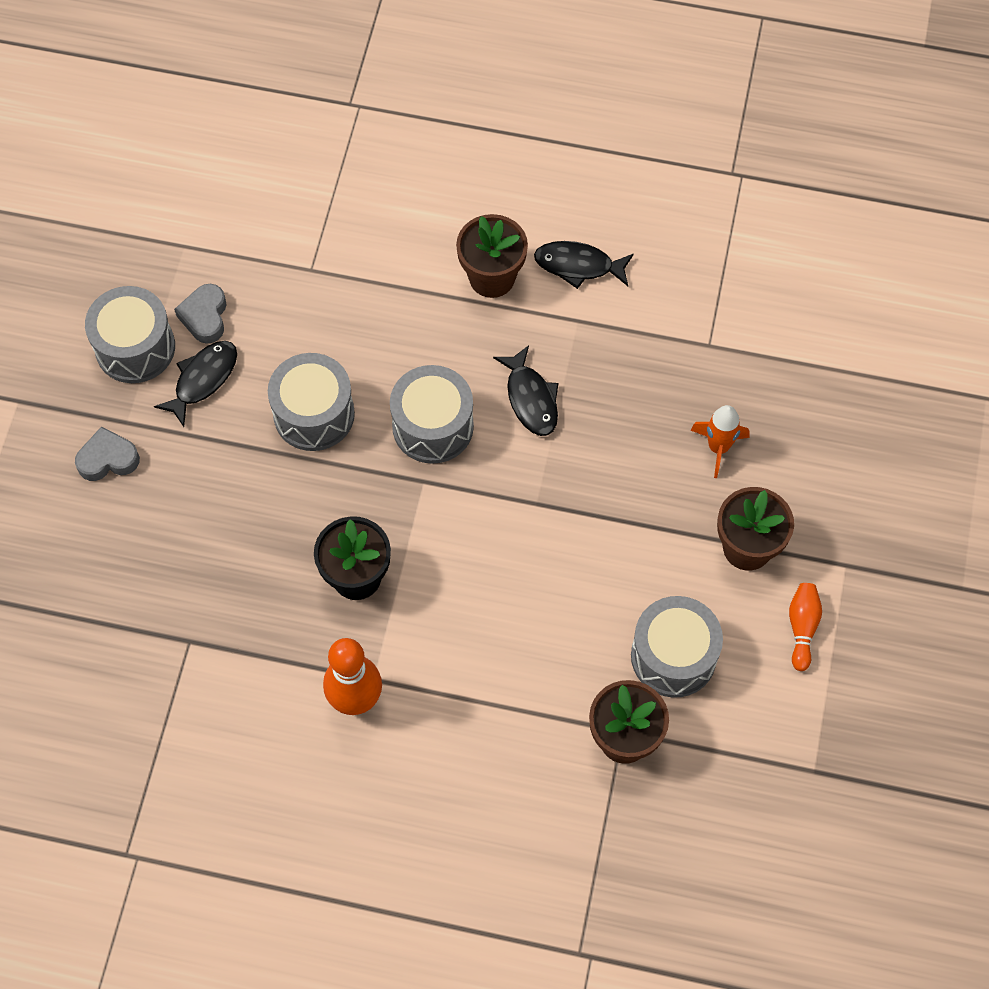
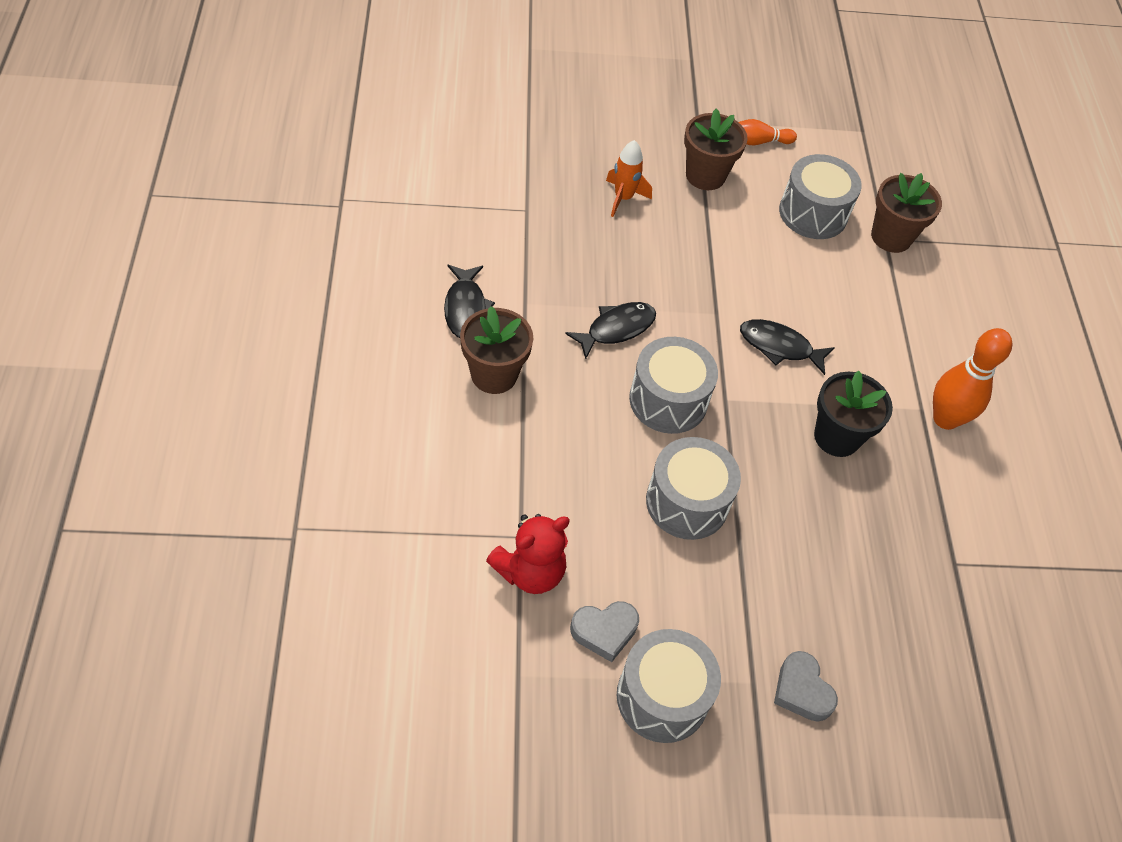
camera: 110 degrees left, 10 degrees down
(203, 379) = (680, 615): black fish -> black fish (779, 347)
(275, 271) = (530, 571): none -> red teddy bear

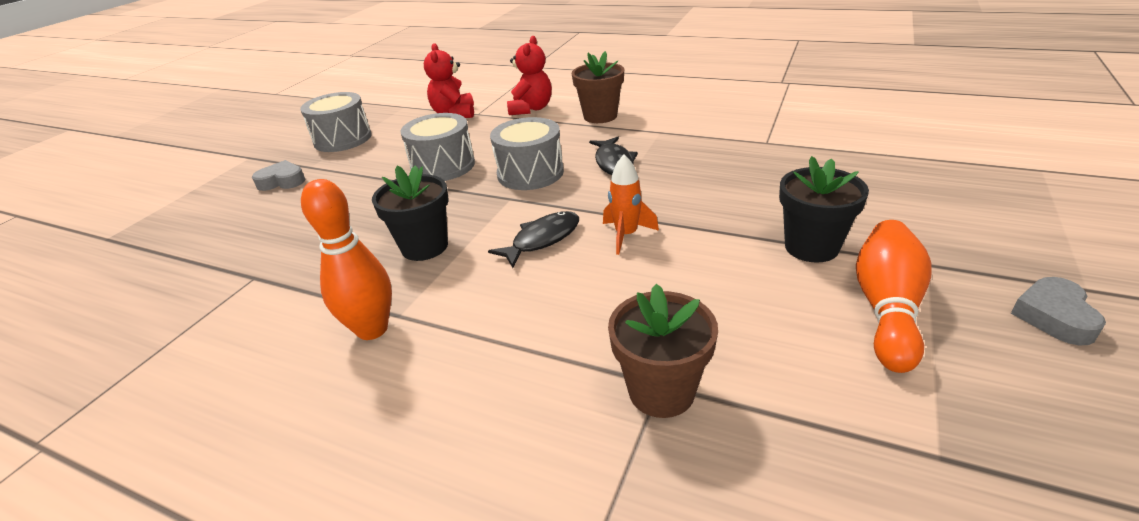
camera: 125 degrees right, 20 degrees down
(465, 308) = (665, 112): black fish -> none
(487, 468) = (531, 109): none -> red teddy bear
(604, 631) = (397, 129): grey heart -> grey heart (1054, 316)
(623, 198) = (777, 189): orange rocket -> orange rocket (626, 235)
(705, 175) = (811, 247): brown flower pot -> black flower pot
(758, 141) = (886, 309): orange bowling pin -> orange bowling pin, size x1.74
(813, 213) = (729, 321): grey drum -> none

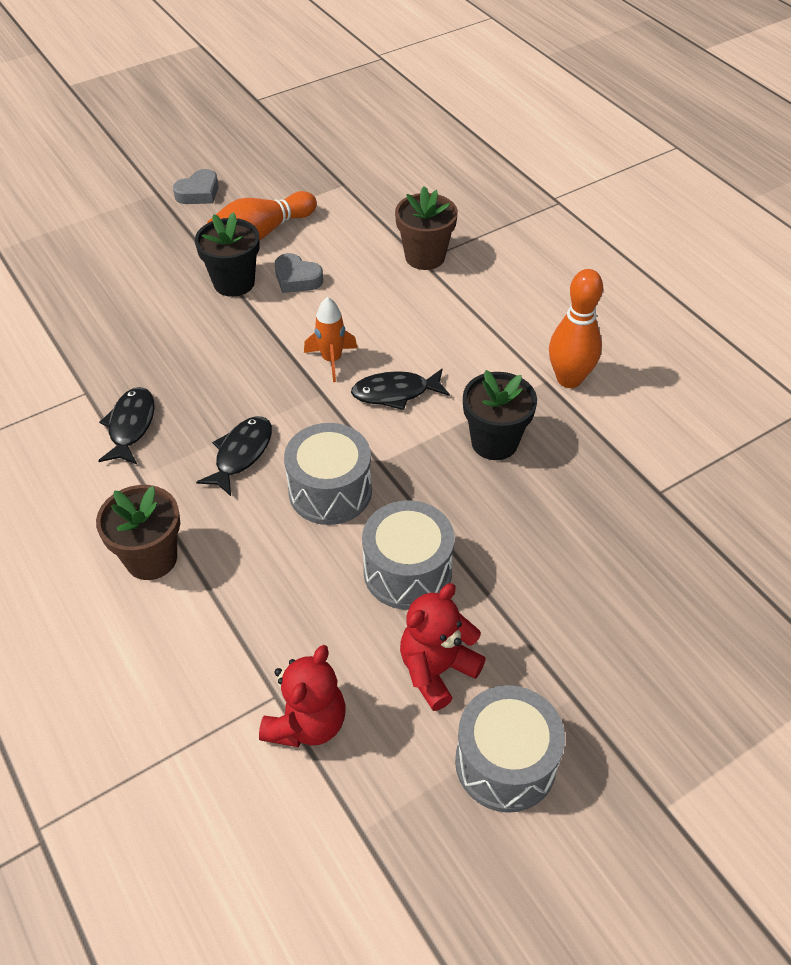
camera: 150 degrees left, 15 degrees up
(282, 181) = (617, 677): grey heart -> grey heart (297, 279)
(531, 109) = (201, 650): red teddy bear -> red teddy bear (437, 670)
(706, 143) = (131, 426): none -> black fish

